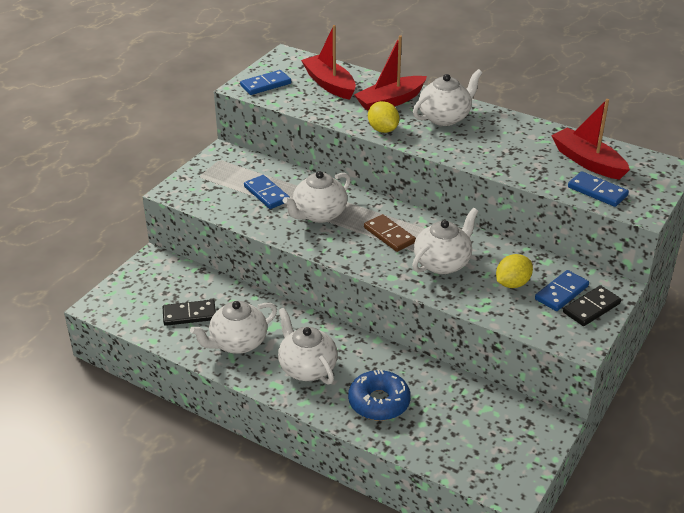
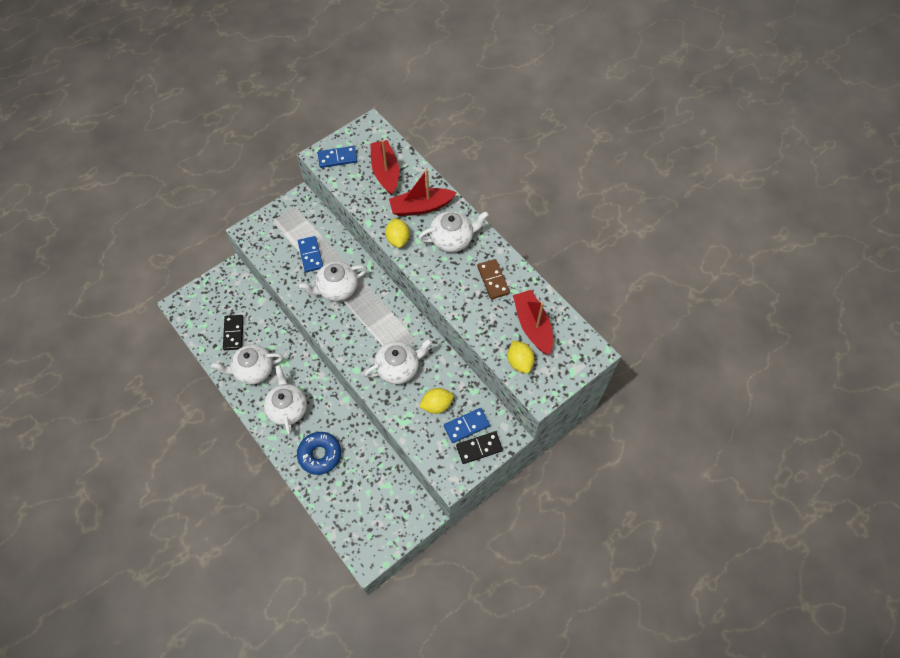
camera: 20 degrees right, 25 degrees up
(189, 315) = (233, 333): black domino -> black domino turned 75 degrees clockwise
(389, 235) = (376, 326): brown domino -> brown domino (493, 280)
(597, 191) = (519, 362): blue domino -> yellow lemon

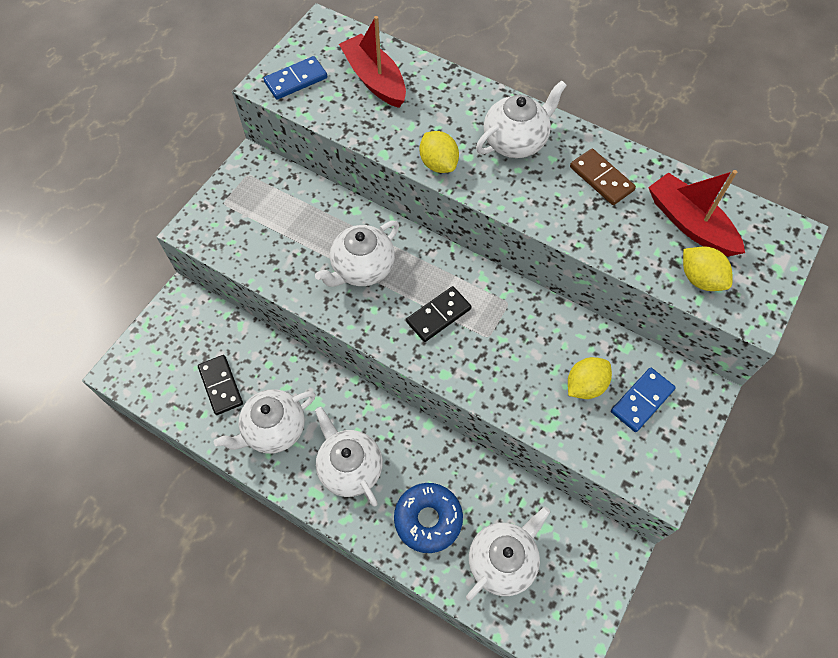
camera: 20 degrees left, 0 degrees up
(310, 255) = (301, 234): blue domino -> none
(398, 368) = (505, 351): white teapot -> white teapot (503, 561)
(421, 207) = (449, 111): red boat -> none
(479, 448) = (676, 426): black domino -> black domino (438, 315)

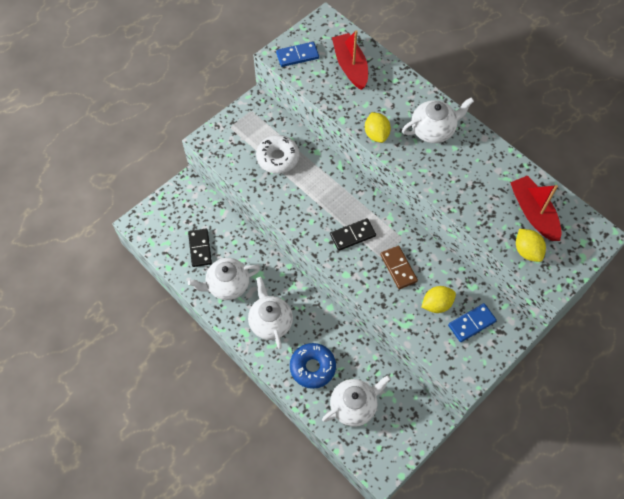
camera: 15 degrees right, 0 degrees up
(302, 231) = (278, 158): none -> white donut
(362, 268) = (311, 192): white teapot -> none
(601, 179) = (483, 169): brown domino -> brown domino (398, 268)

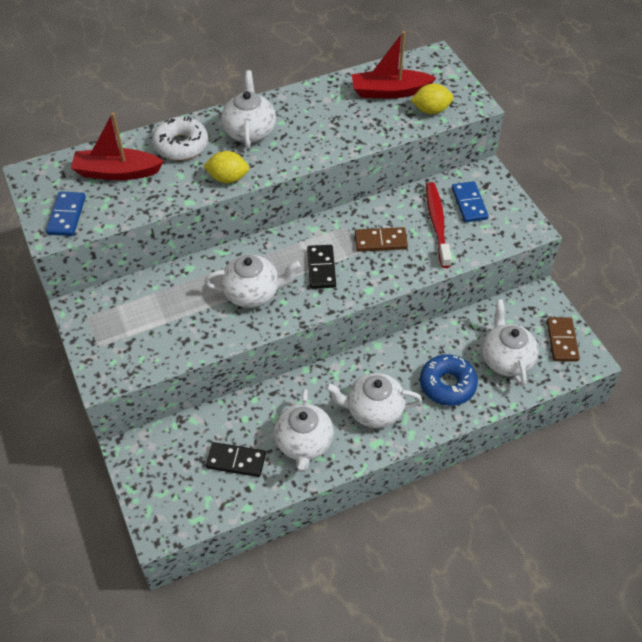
camera: 70 degrees left, 10 degrees down
(278, 158) = (176, 308): white donut -> white donut (181, 145)
(310, 199) = (252, 293): none -> white teapot
(391, 446) = (562, 341): none -> brown domino
(436, 304) = (437, 224): yellow lemon -> red toothbrush

